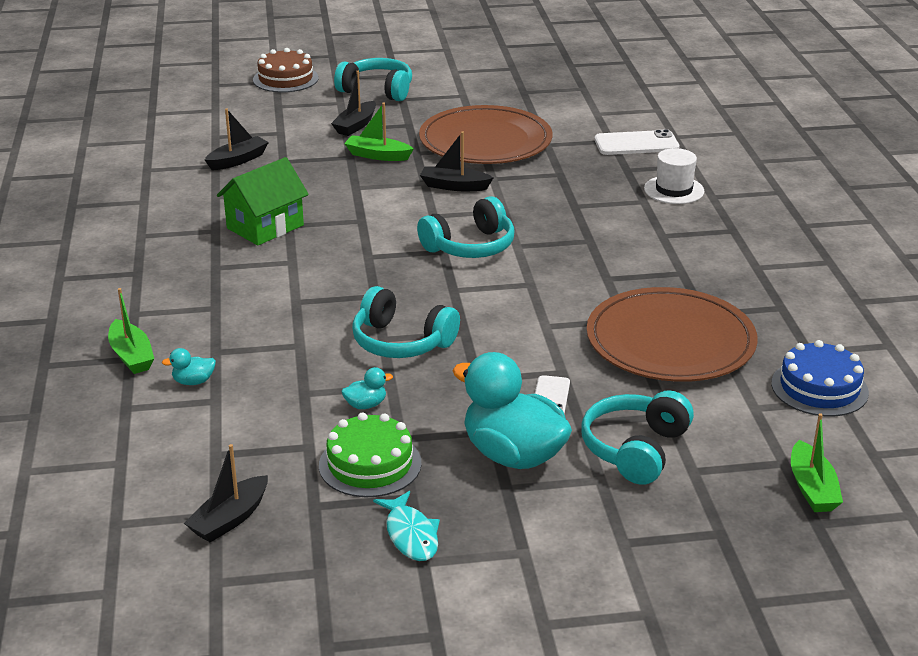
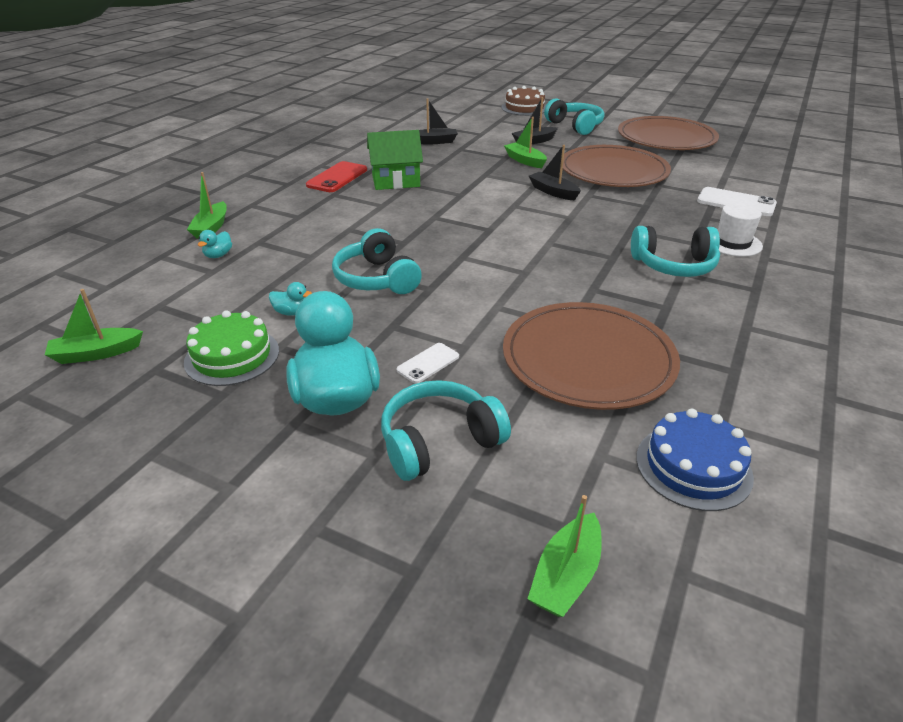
camera: 35 degrees right, 5 degrees up
(188, 245) = (337, 177): none -> red phone
(193, 381) = (218, 255): turquoise duck -> turquoise duck turned 90 degrees counterclockwise
(230, 519) = (97, 353): black boat -> green boat
(410, 535) = (176, 426): turquoise fish -> none
(470, 246) = (513, 232): turquoise headphones -> turquoise headphones (673, 265)
(493, 81) = (666, 138): none -> brown plate

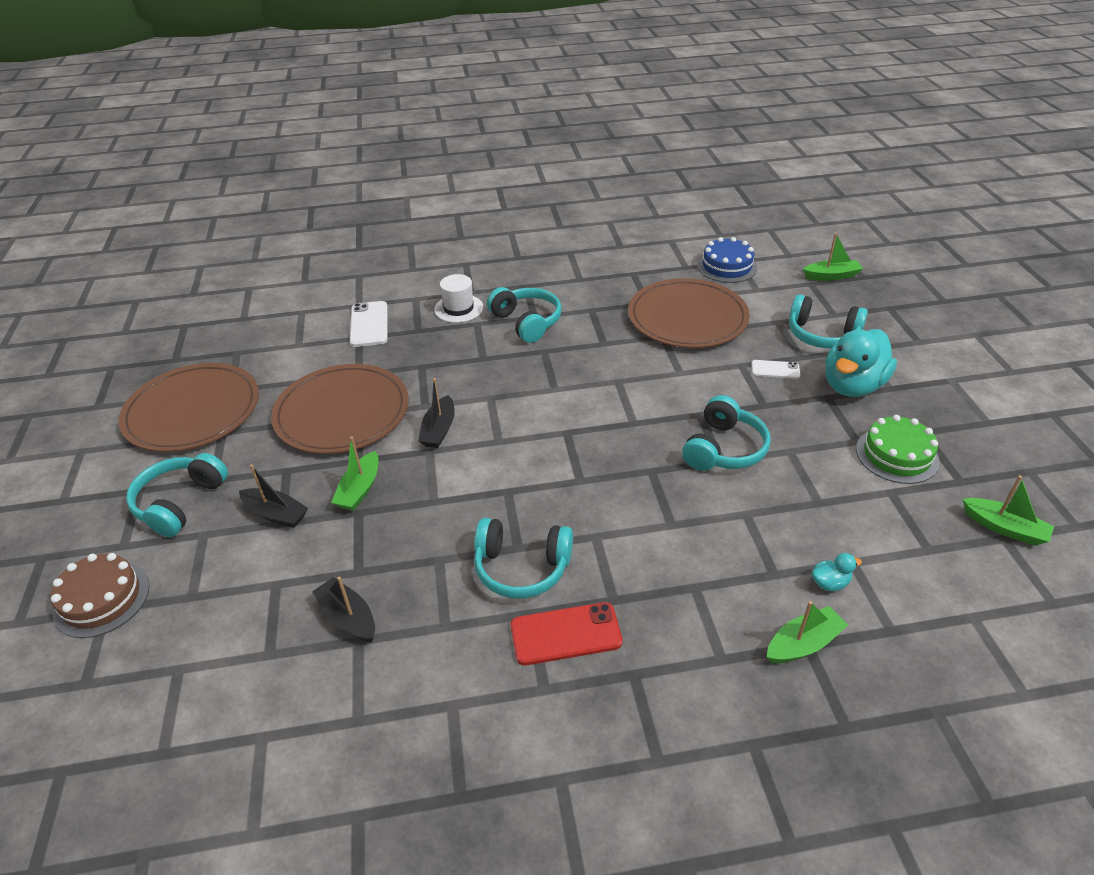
camera: 125 degrees left, 5 degrees up
(292, 312) = (822, 463): turquoise duck -> none
(396, 181) = (522, 567): green house -> turquoise headphones

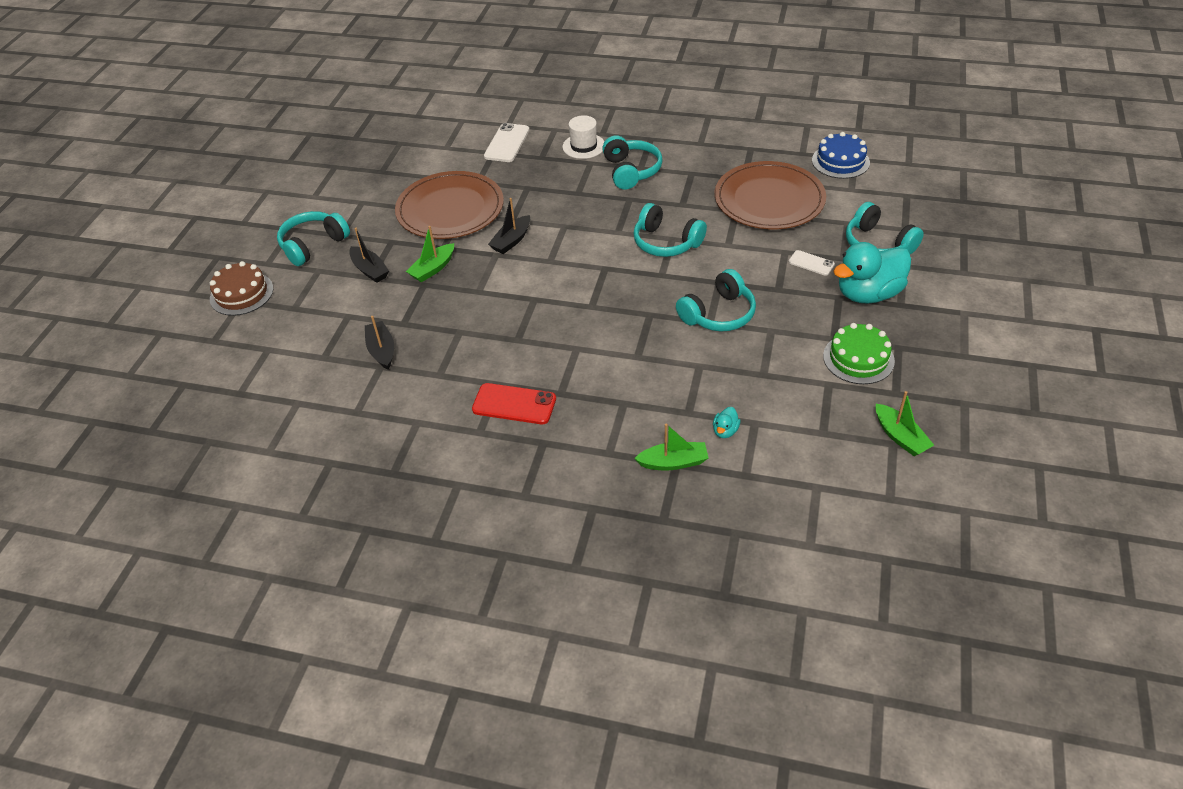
camera: 25 degrees right, 5 degrees up
(192, 411) = (349, 181): brown plate -> none
(522, 567) = (511, 353): turquoise headphones -> turquoise headphones (666, 242)
(830, 583) = (725, 431): turquoise duck -> turquoise duck turned 105 degrees clockwise
(831, 276) = (933, 193): green boat -> none

